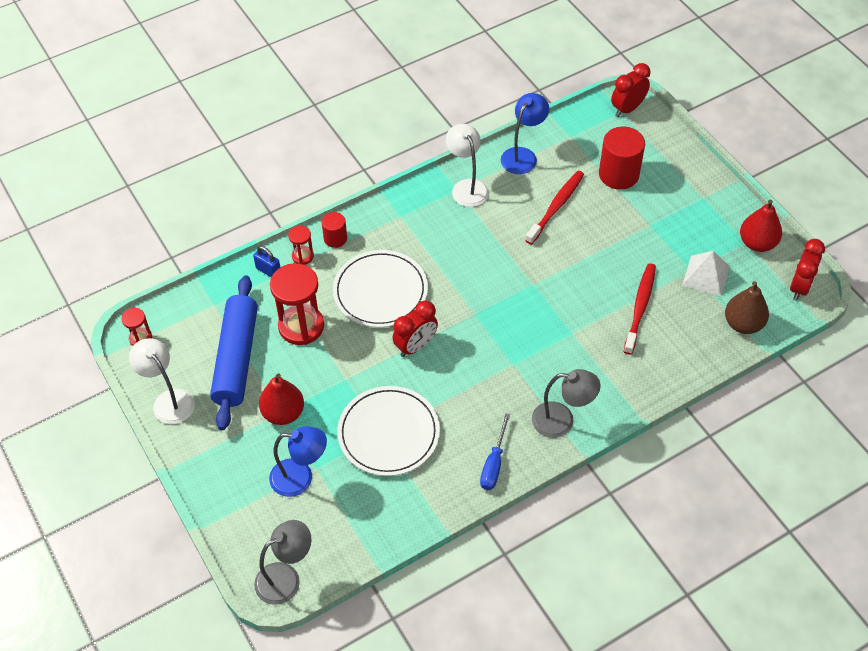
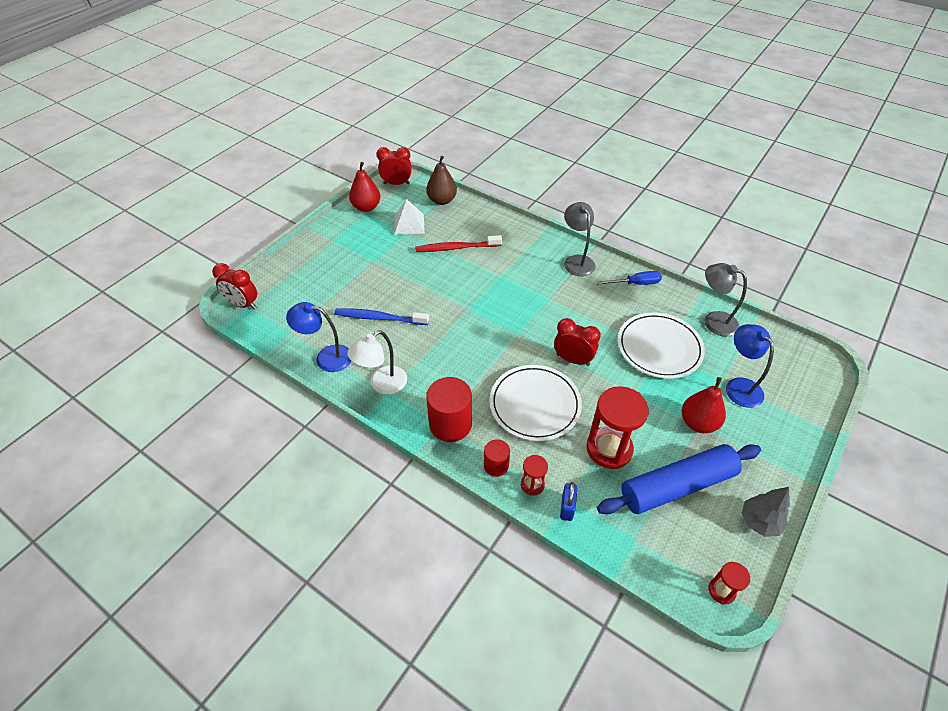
camera: 115 degrees left, 5 degrees down
(169, 400) = (759, 522): white lamp -> grey tree
(286, 578) = (814, 361): grey lamp -> grey lamp (713, 321)
(556, 206) = (379, 318): red toothbrush -> blue toothbrush
(618, 174) = (326, 290): red cylinder -> red cylinder (450, 424)

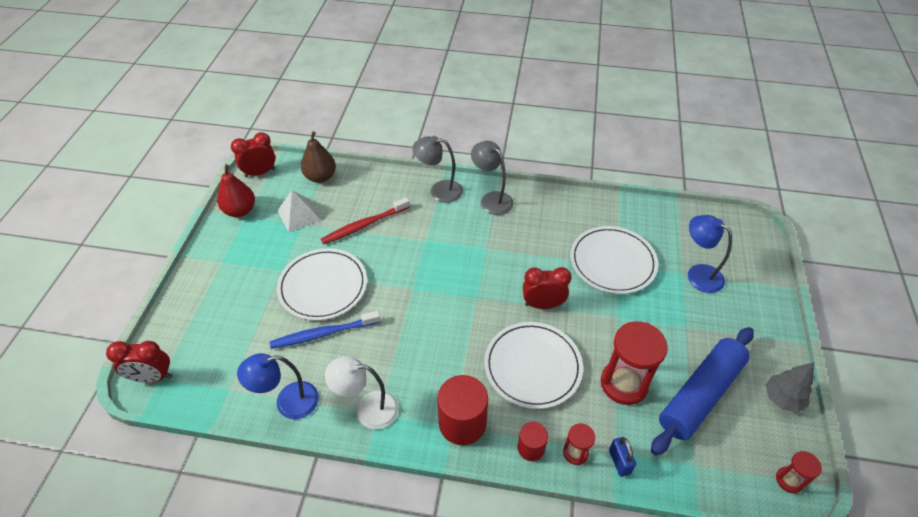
camera: 25 degrees left, 0 degrees up
(382, 385) = (367, 409): white lamp -> white lamp turned 75 degrees clockwise
(398, 283) = (323, 286): none -> white plate
(635, 283) = (558, 204): blue screwdriver -> none
(698, 423) = (684, 324): red pear -> none
(713, 321) = (644, 217): grey lamp -> grey lamp (439, 191)

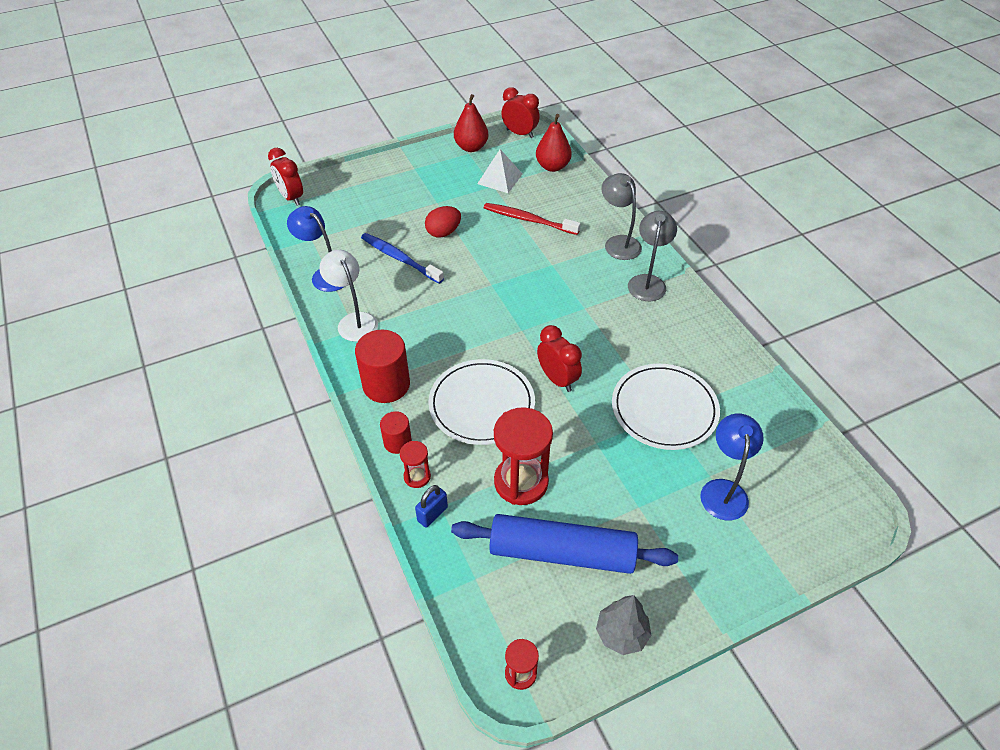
camera: 55 degrees right, 0 degrees up
(320, 177) = (552, 166): brown pear -> red pear
(323, 286) = (443, 232): white plate -> red egg

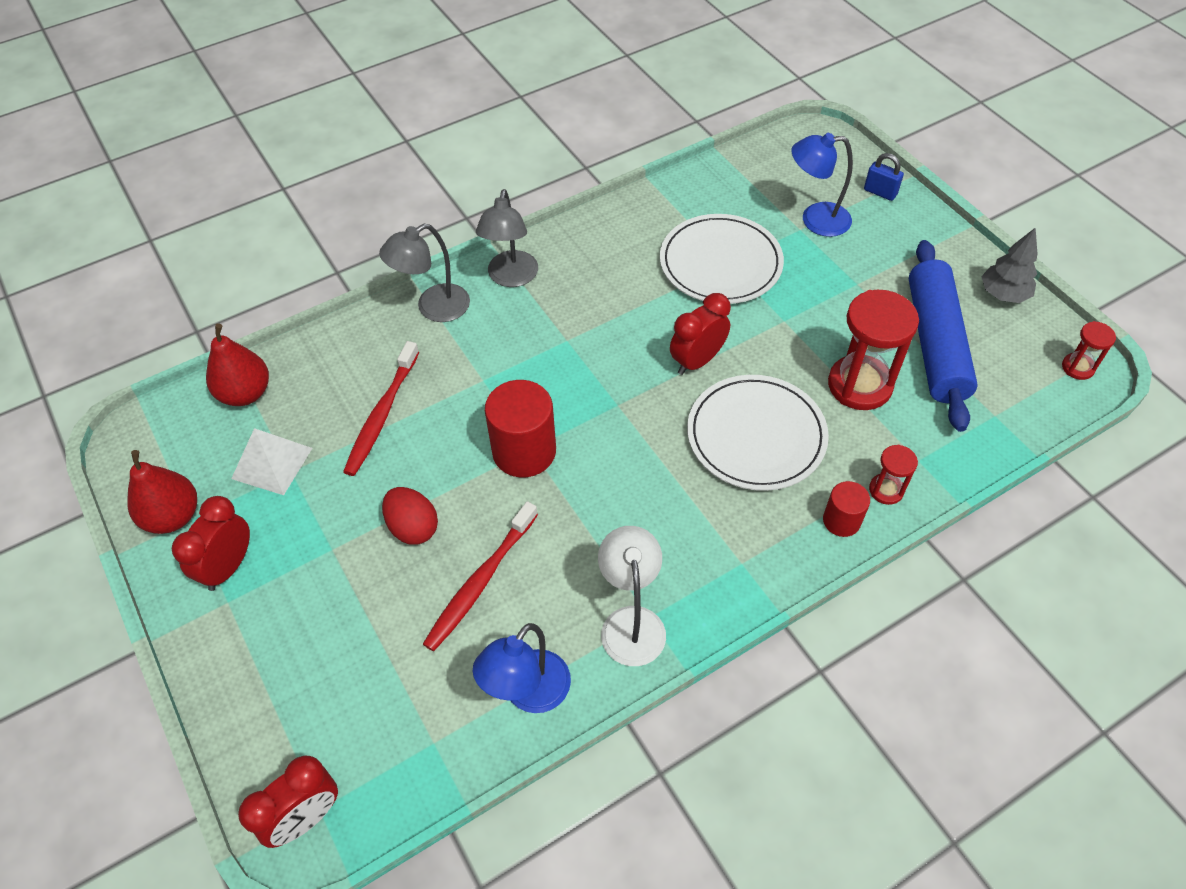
camera: 95 degrees left, 5 degrees up
(354, 321) = (631, 622): white lamp -> white lamp turned 120 degrees clockwise
(386, 385) = (749, 552): red cylinder -> red cylinder (524, 451)
(399, 258) = (480, 582): blue toothbrush -> red toothbrush
(432, 514) = (932, 466): blue padlock -> blue padlock (880, 192)
(520, 133) = (142, 446): red clock -> red clock (228, 566)
(647, 282) = (511, 277): grey lamp -> grey lamp turned 90 degrees counterclockwise

